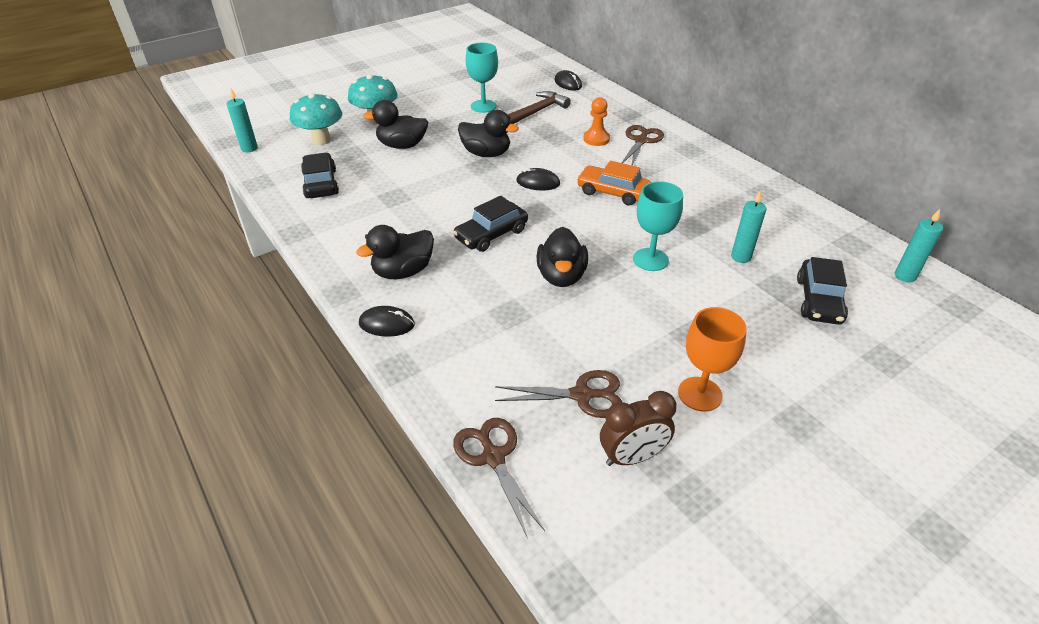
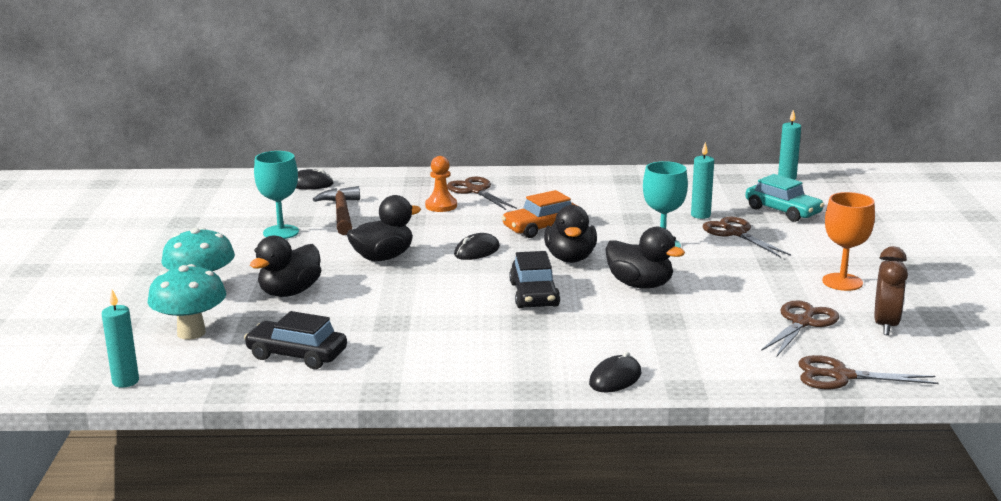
camera: 55 degrees left, 20 degrees down
(403, 271) = (539, 350): black duck -> black duck (570, 258)
(728, 290) = (736, 233): none -> brown scissors
(819, 300) = (783, 211): black car -> turquoise car

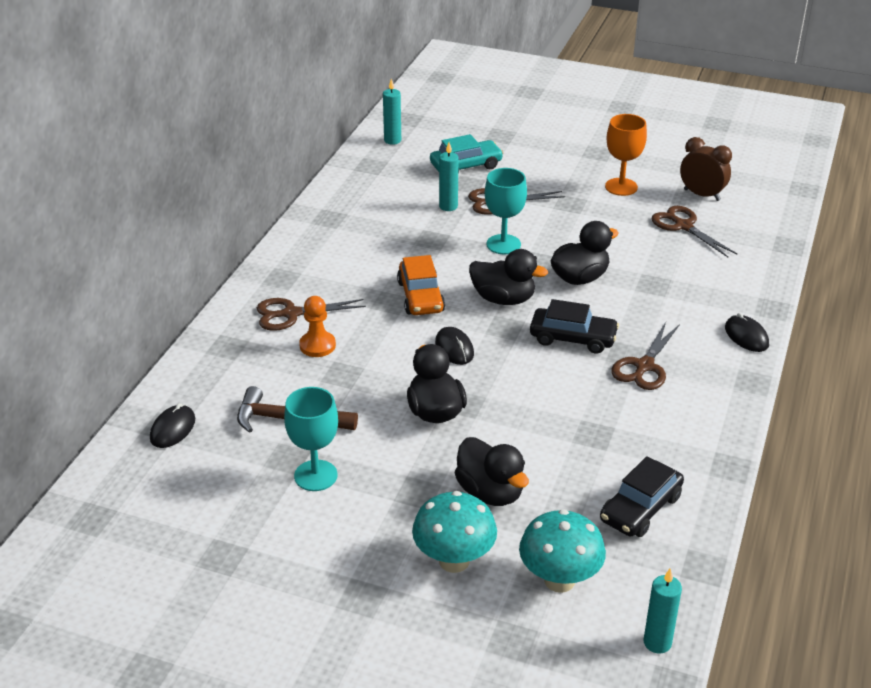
camera: 70 degrees left, 15 degrees up
(841, 376) = (773, 238): brown scissors -> brown scissors (644, 366)

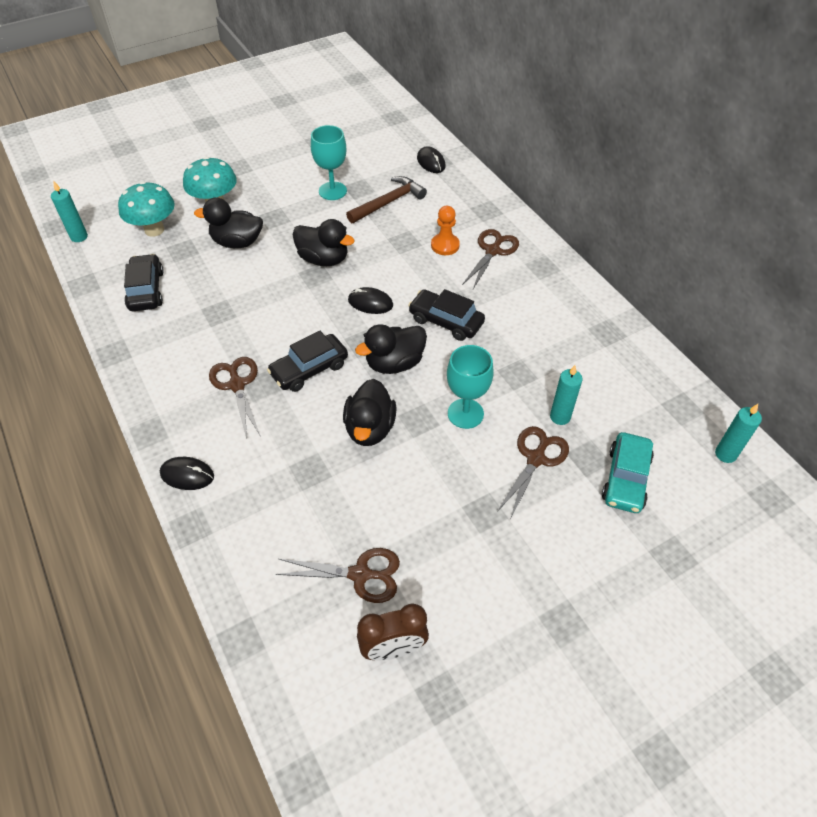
camera: 130 degrees right, 15 degrees up
(421, 297) = (446, 321): orange car -> black car
(621, 187) = (475, 583): orange goblet -> none

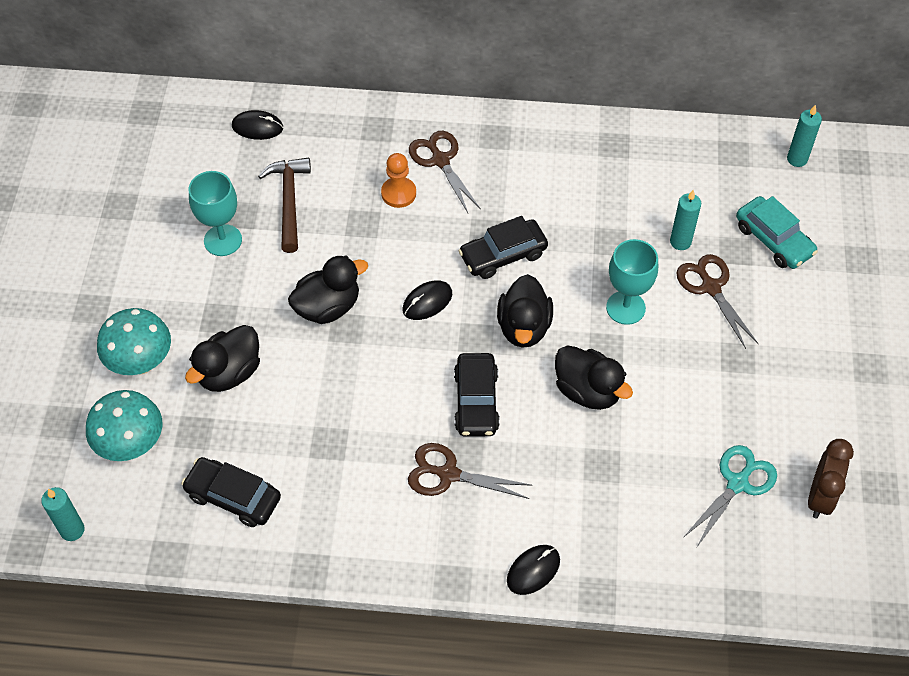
camera: 55 degrees left, 5 degrees up
(360, 574) = (737, 483): brown scissors -> turquoise scissors

